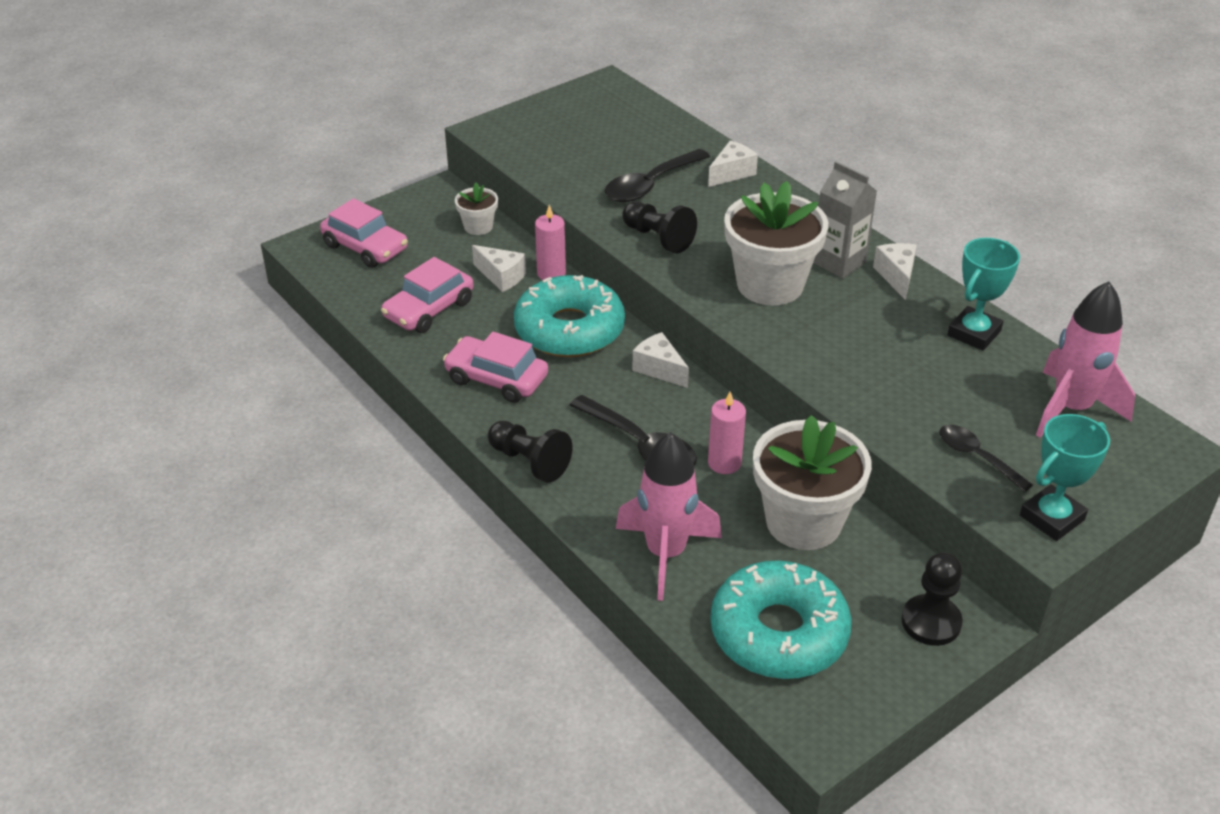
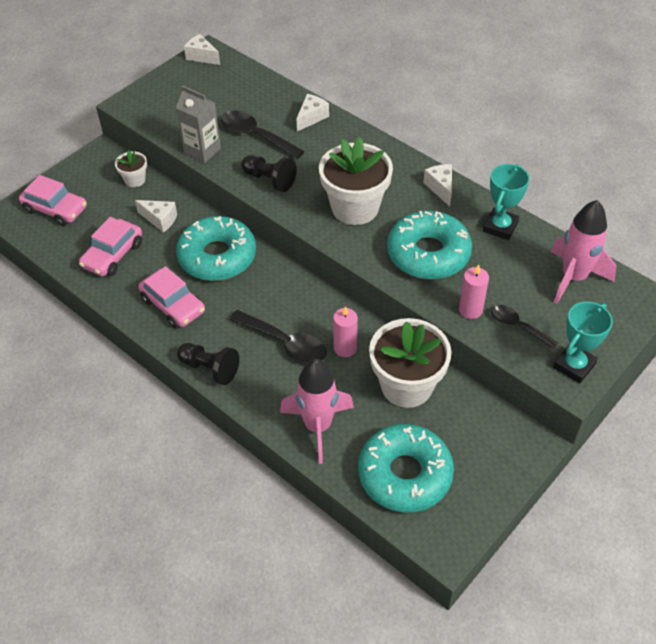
camera: 10 degrees left, 10 degrees up
(496, 379) = (173, 305): pink car -> pink car turned 150 degrees counterclockwise
(551, 273) = (195, 212): pink candle -> pink candle (470, 310)
(650, 185) = (255, 135): black spoon -> black spoon turned 90 degrees clockwise
(659, 369) = (286, 279): white cheese -> white cheese (202, 57)
(839, 262) = (399, 182): grey carton -> grey carton (202, 151)
(863, 352) = (428, 254): none -> turquoise donut
(931, 622) = (503, 448): black pawn -> none

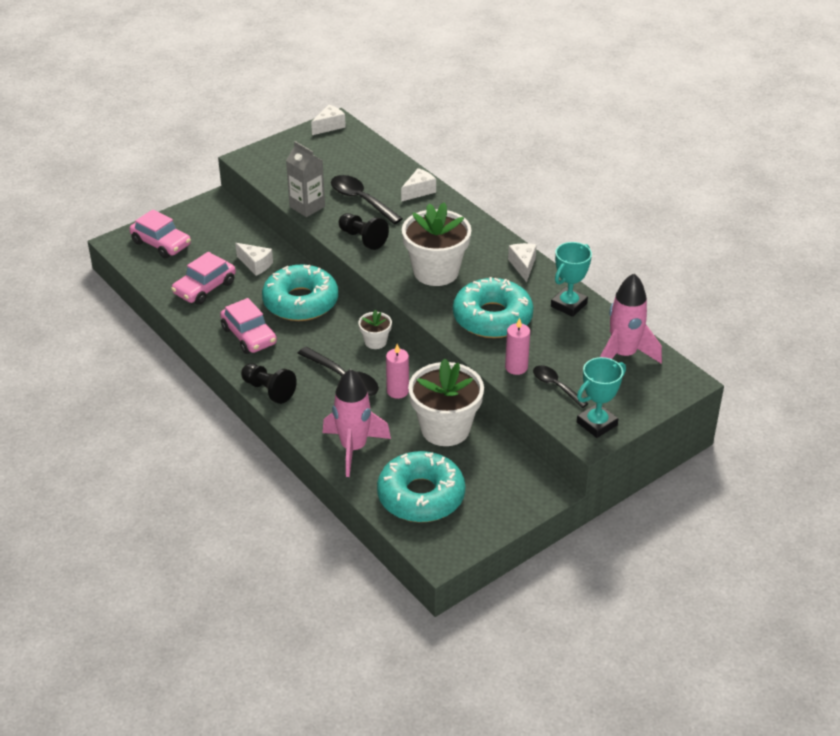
camera: 10 degrees right, 10 degrees down
(135, 180) = (241, 228): white flower pot -> white flower pot (375, 342)
(202, 57) = (329, 126): white cheese -> white cheese turned 90 degrees clockwise

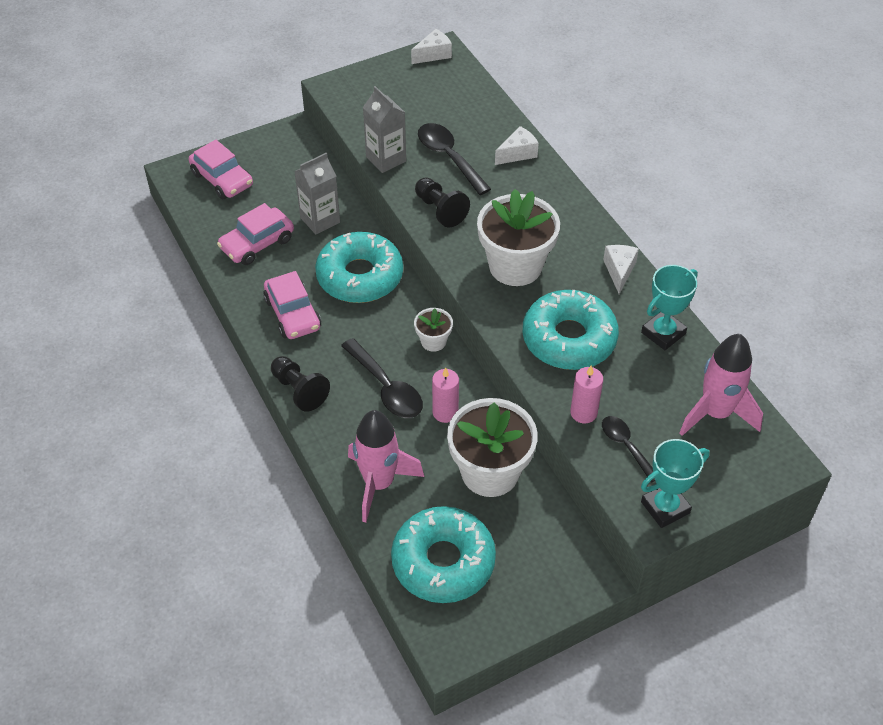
camera: 10 degrees right, 10 degrees up
(255, 265) = (320, 220): white cheese -> grey carton

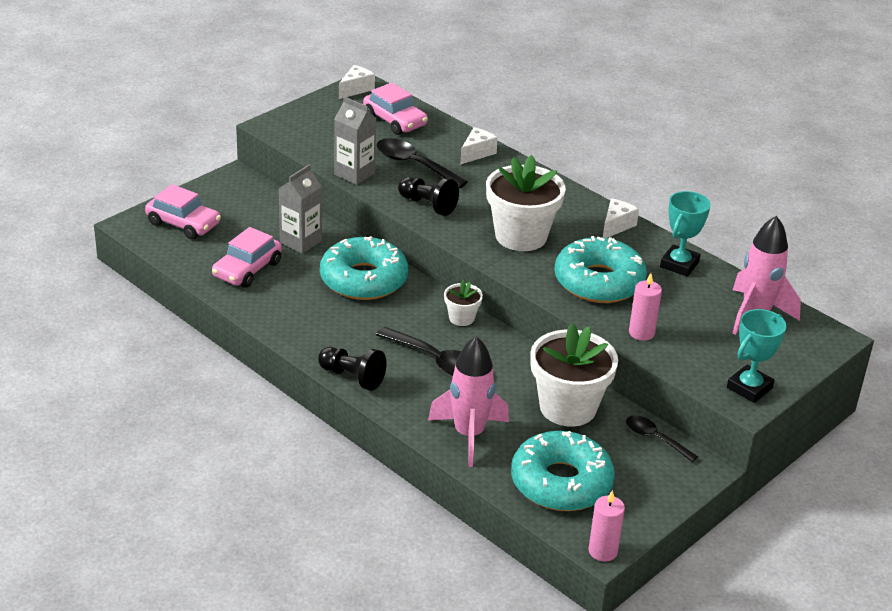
camera: 20 degrees left, 15 degrees down
(293, 314) = (313, 319): pink car -> pink car (395, 121)
(445, 412) = (502, 370): pink candle -> pink candle (603, 551)
(619, 271) = (616, 226): white cheese -> white cheese turned 45 degrees clockwise
(625, 446) = (691, 350): black spoon -> black spoon (655, 438)

